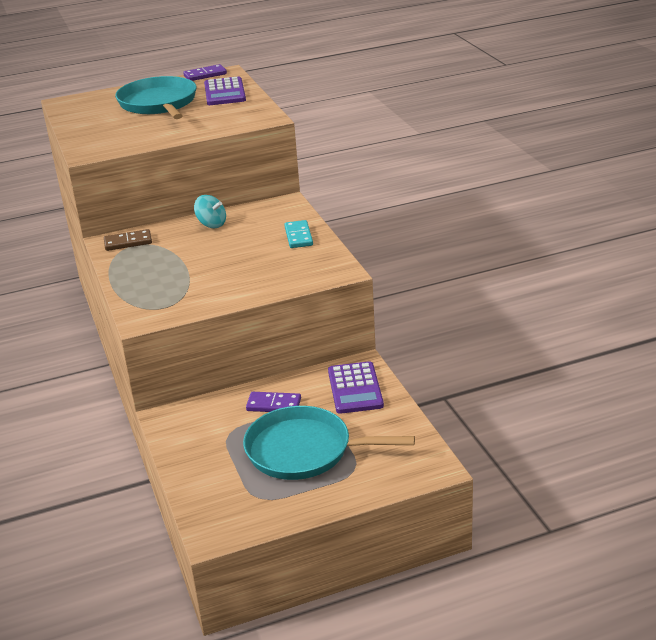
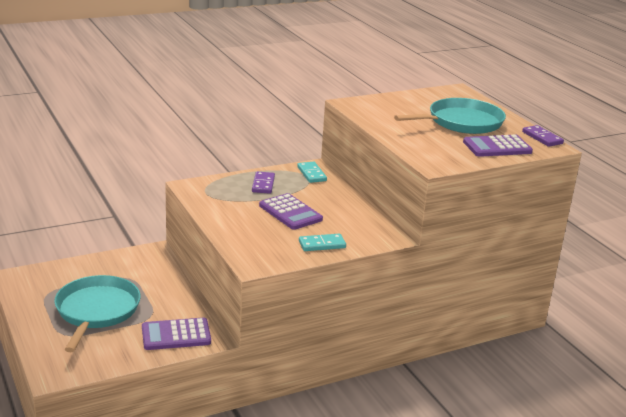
camera: 80 degrees right, 5 degrees down
(128, 242) = (311, 174): brown domino -> turquoise domino
(211, 224) = (344, 205): turquoise spinning top -> none
(224, 254) = (290, 212): none -> purple calculator
(273, 405) = (160, 296): purple domino -> purple domino (263, 184)

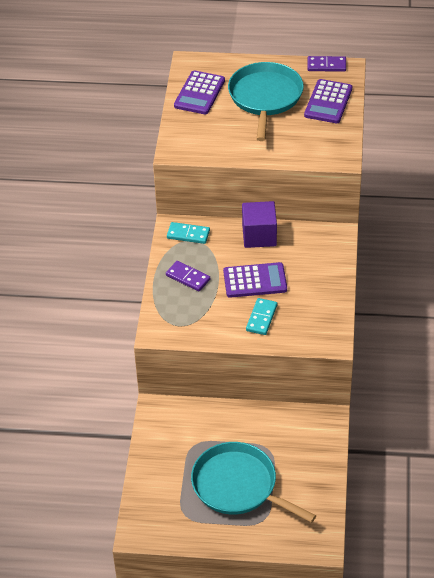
camera: 55 degrees left, 20 degrees up
(176, 335) = (309, 441): purple calculator -> purple calculator (199, 93)
(322, 244) = (323, 283): turquoise domino -> turquoise domino (261, 318)
(346, 202) = (259, 236): none -> purple cube

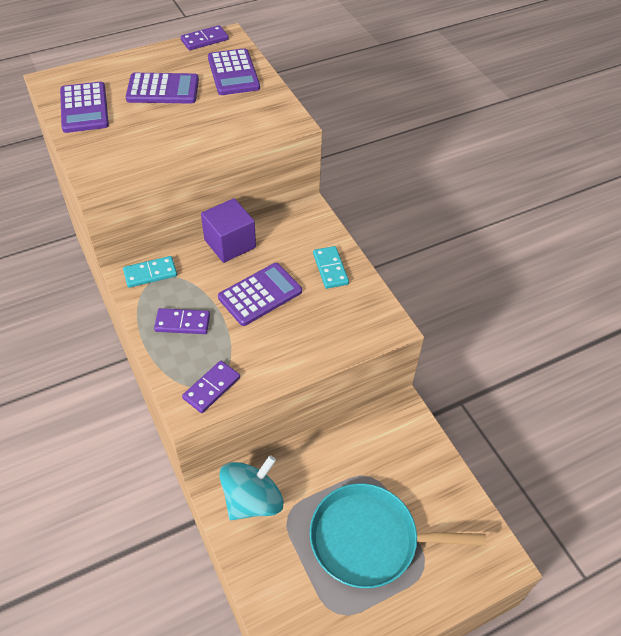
camera: 35 degrees left, 5 degrees up
(176, 425) = (252, 500): none -> turquoise spinning top
(179, 327) = (211, 388): none -> purple domino
(261, 318) = (297, 333): turquoise domino -> turquoise domino (330, 269)
(265, 98) = (163, 89): turquoise pan -> purple calculator

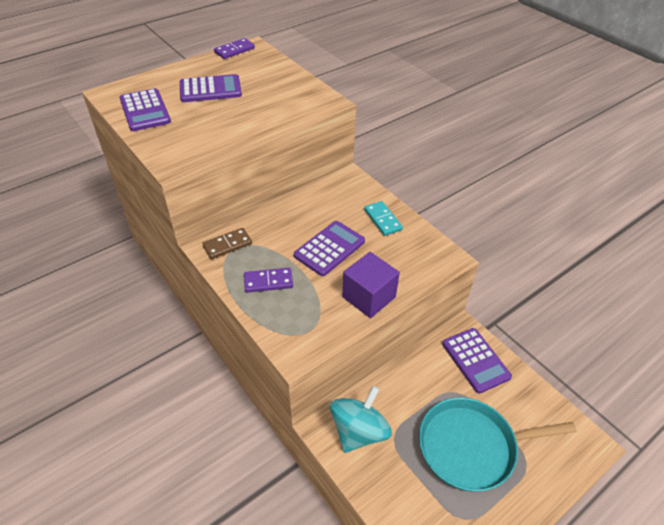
camera: 10 degrees left, 5 degrees down
(150, 273) = (227, 245): turquoise domino -> brown domino
(211, 388) = (311, 332): purple domino -> none
(230, 243) = (290, 211): purple cube -> purple cube (369, 297)
(233, 73) = (267, 71): purple calculator -> purple calculator (475, 360)

